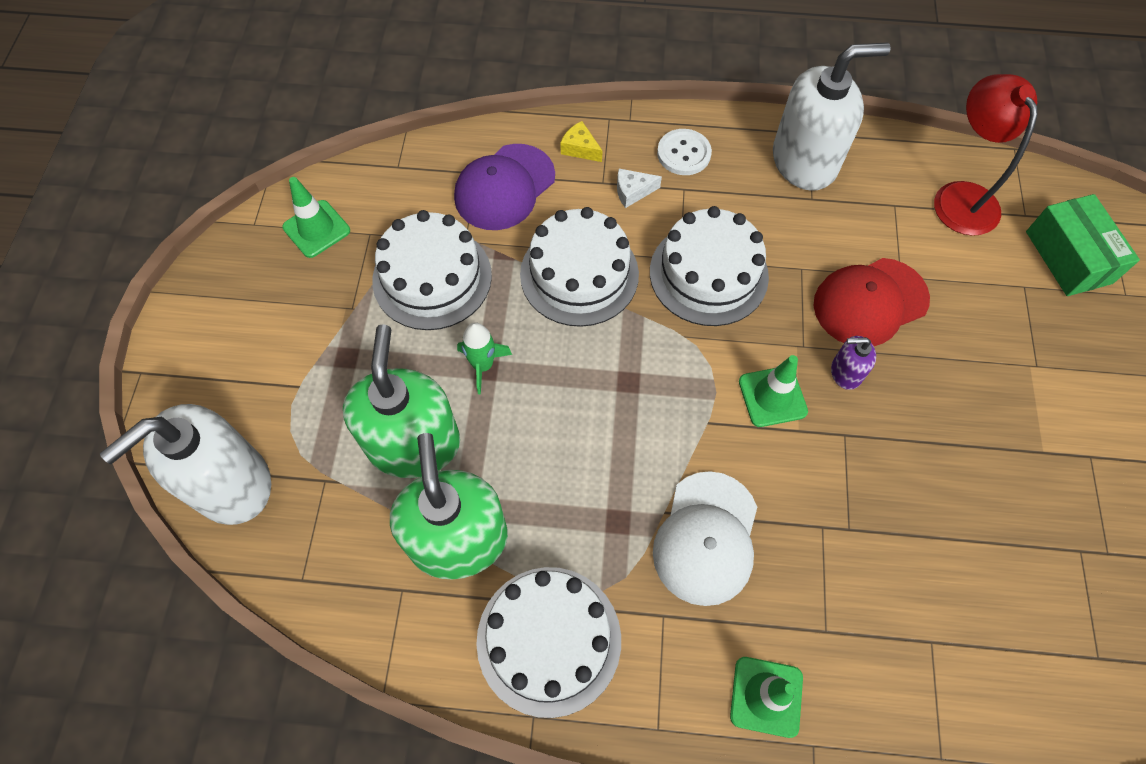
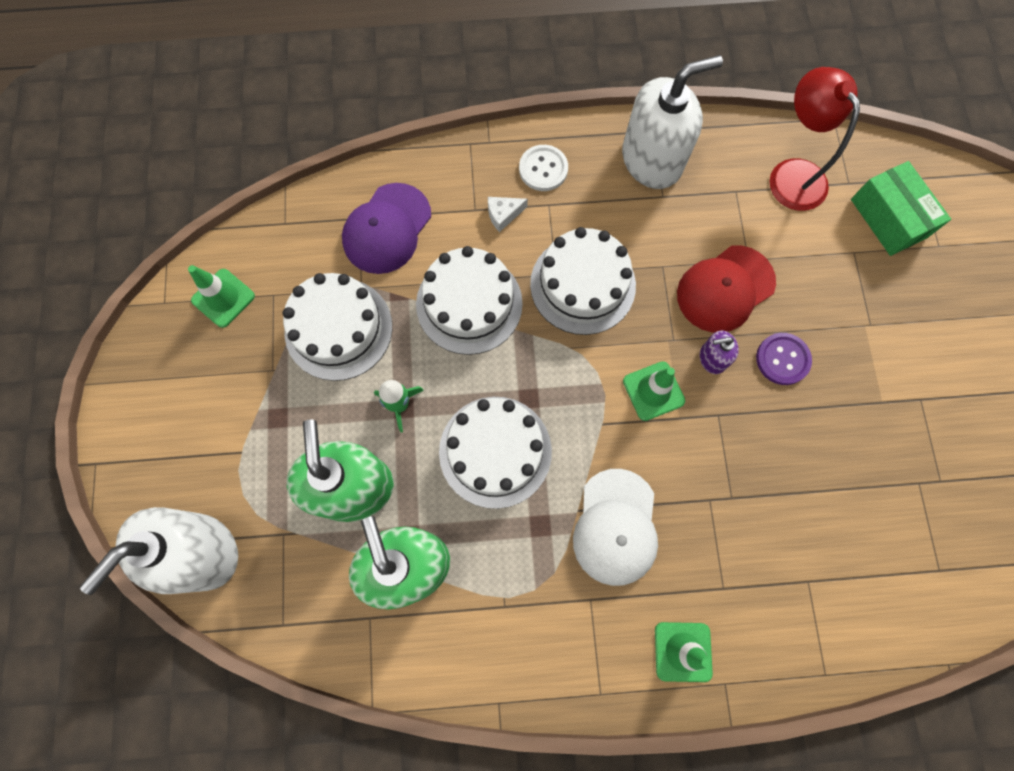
camera: 10 degrees left, 10 degrees up
(549, 640) = (500, 637): white cake -> white cake (495, 451)
(580, 148) = (449, 178): yellow cheese -> none
(928, 386) = (782, 359): none -> purple button

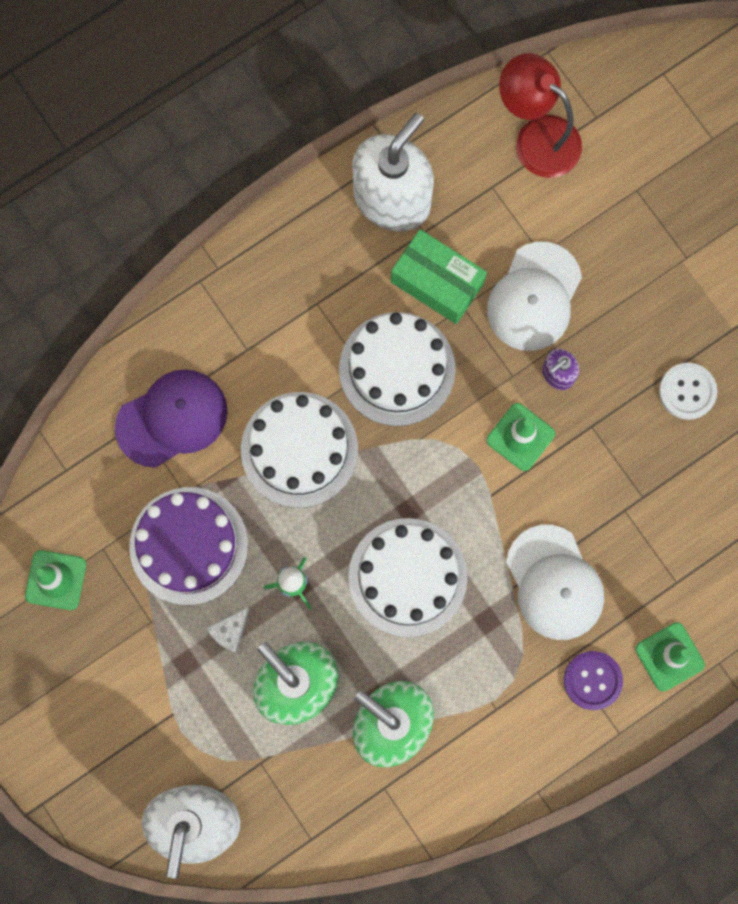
camera: 30 degrees left, 5 degrees up
(338, 329) = (189, 546): white cake -> purple cake
(387, 229) = (172, 418): purple cap -> purple cap turned 120 degrees counterclockwise
(503, 215) = (278, 339): white cheese -> white cheese (230, 631)
(543, 169) = (289, 268): white button -> white button (687, 391)
(725, 289) = (534, 297): red cap -> white cap
(782, 359) = (622, 338): purple button -> purple button (592, 680)
(888, 218) = (652, 135): green box -> green box (437, 283)

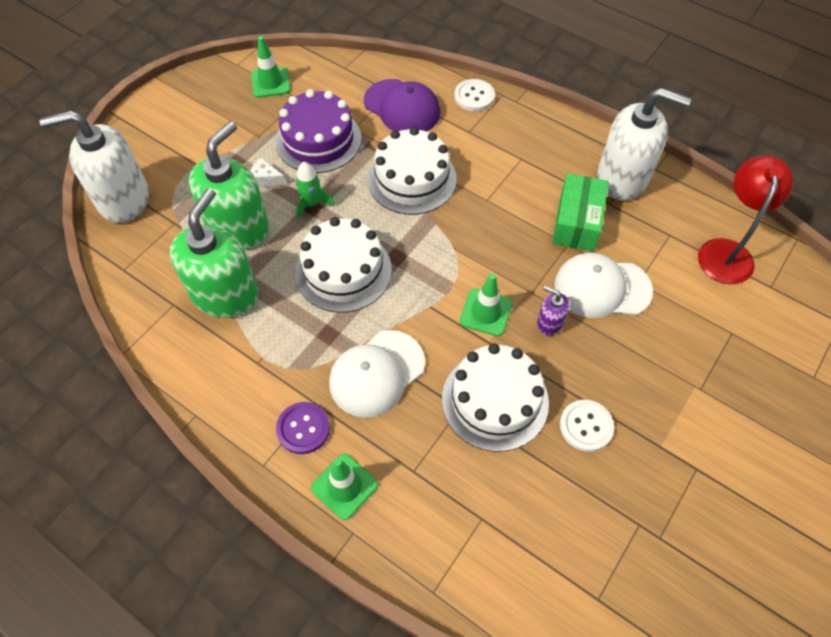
camera: 70 degrees right, 20 degrees down
(189, 318) = (474, 96): none -> white button
(397, 369) = (499, 217): white cake -> white cake (495, 400)

